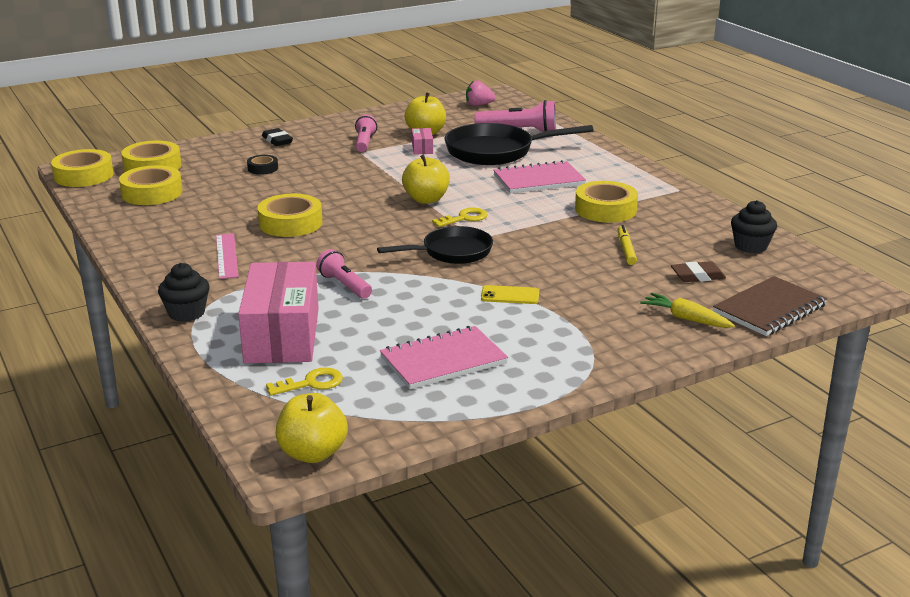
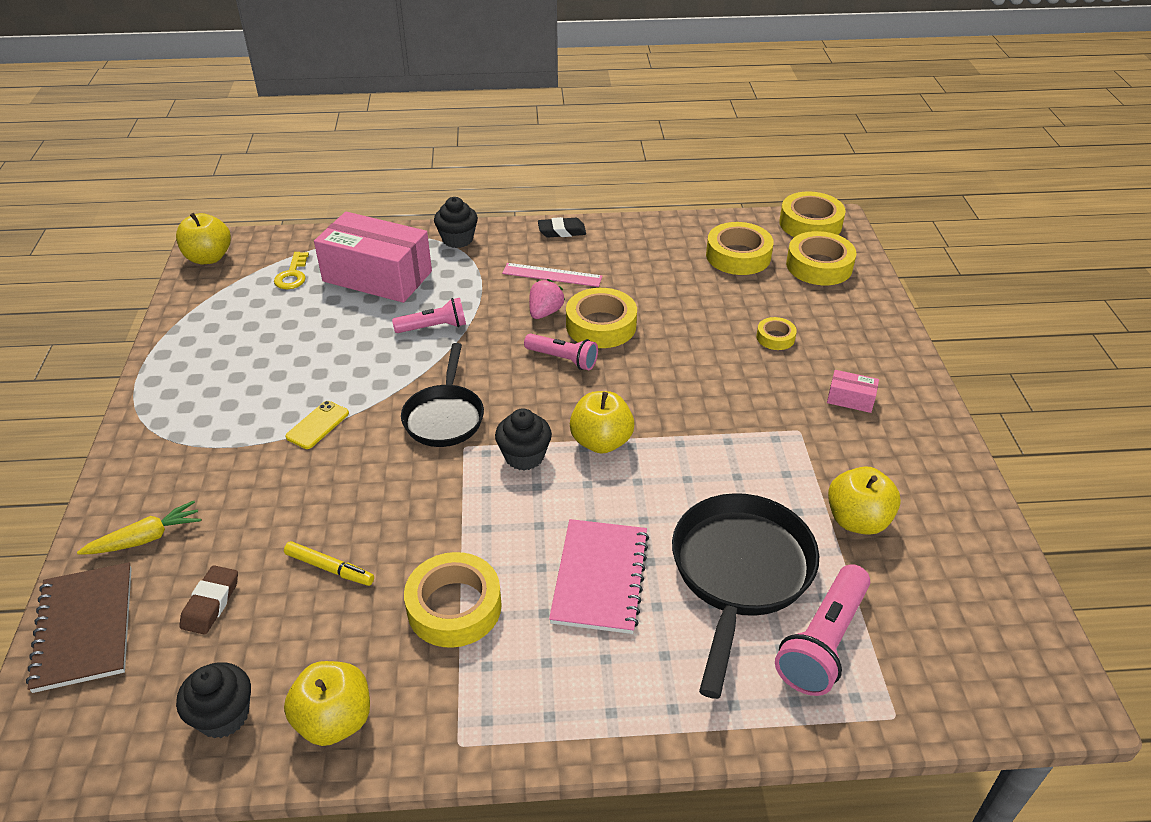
camera: 115 degrees right, 15 degrees up
(263, 168) = (775, 337): black tape -> yellow tape
(277, 140) = (874, 368): black eraser -> black eraser (562, 231)
(364, 142) = (836, 444): pink flashlight -> pink flashlight (563, 359)
(422, 148) = (788, 495): pink box -> pink box (850, 399)
(443, 360) = (253, 346): pink notebook -> none
(464, 218) = (524, 456): yellow key -> black cupcake
(478, 105) = (990, 641): pink strawberry -> pink strawberry (545, 312)
(710, 219) = (334, 720): none -> yellow apple

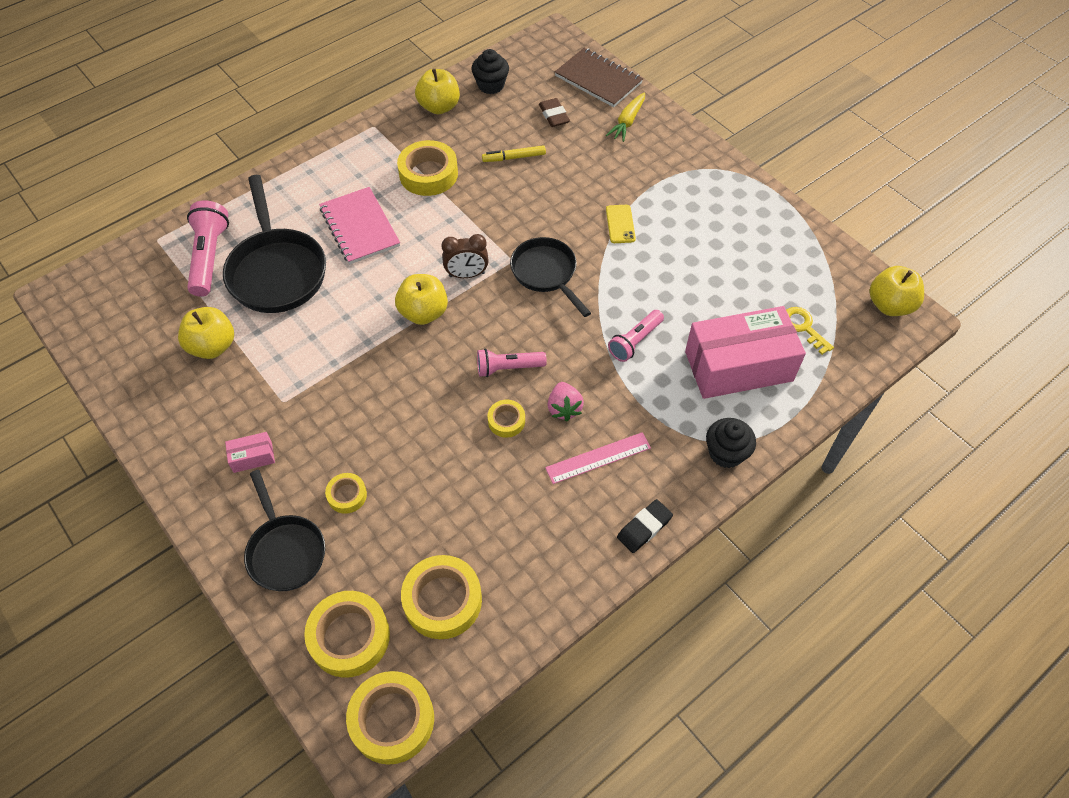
camera: 145 degrees right, 15 degrees up
(524, 456) = (466, 274): black cupcake -> brown clock
(601, 325) = (506, 421): yellow tape -> yellow tape, size x0.53
(847, 327) = (285, 551): none -> black pan

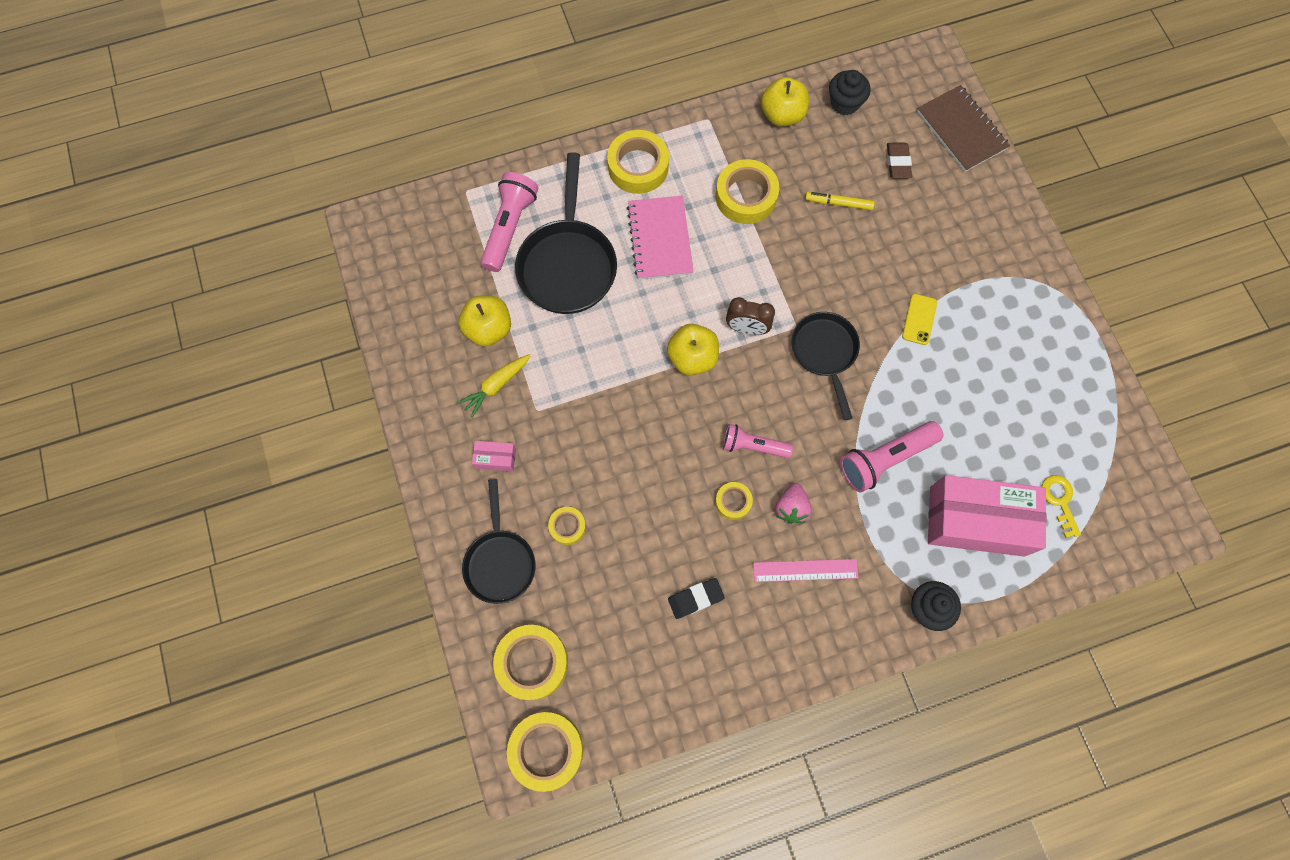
camera: 20 degrees right, 15 degrees up
(442, 600) = (620, 658): yellow tape -> yellow tape (638, 166)
(627, 122) = (973, 195): yellow carrot -> yellow carrot (496, 386)
(635, 341) = (885, 459): pink flashlight -> pink flashlight, size x1.53
(644, 528) = (822, 655): black eraser -> black eraser (695, 598)
(889, 305) = (1160, 506): yellow apple -> none

